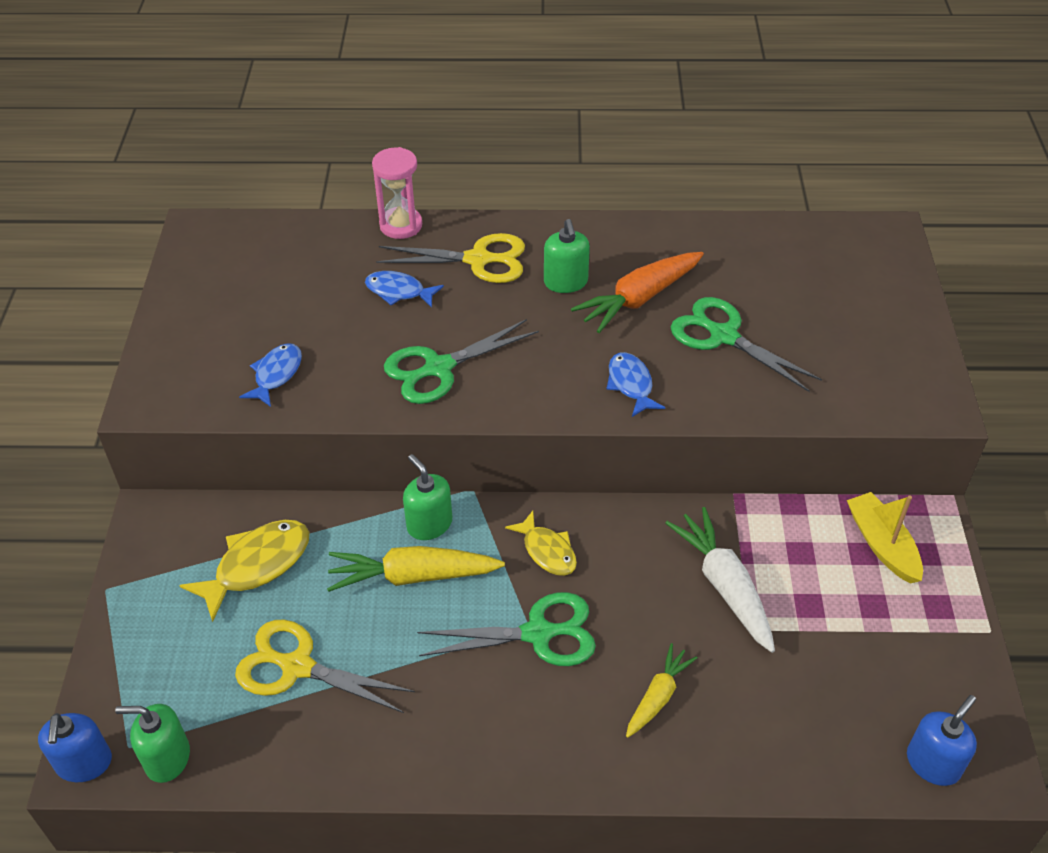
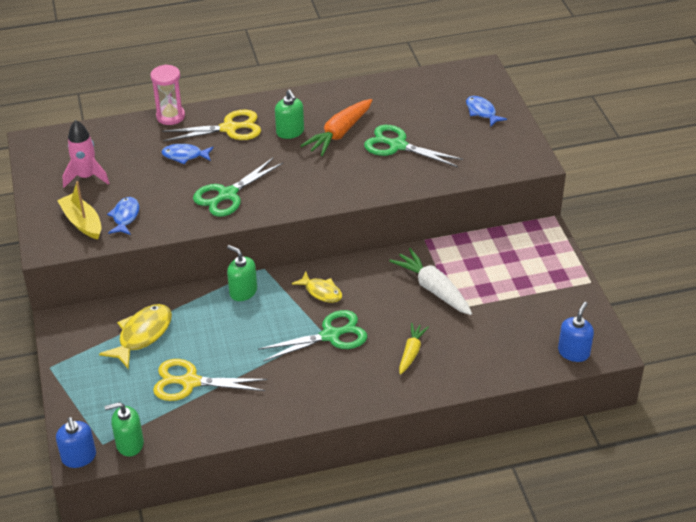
camera: 15 degrees left, 5 degrees down
(247, 299) = (86, 177): none -> pink rocket
(413, 576) = (243, 321): yellow carrot -> none
(631, 384) = (350, 182): blue fish -> blue fish (482, 112)
(882, 545) = (519, 250): yellow boat -> yellow boat (82, 222)

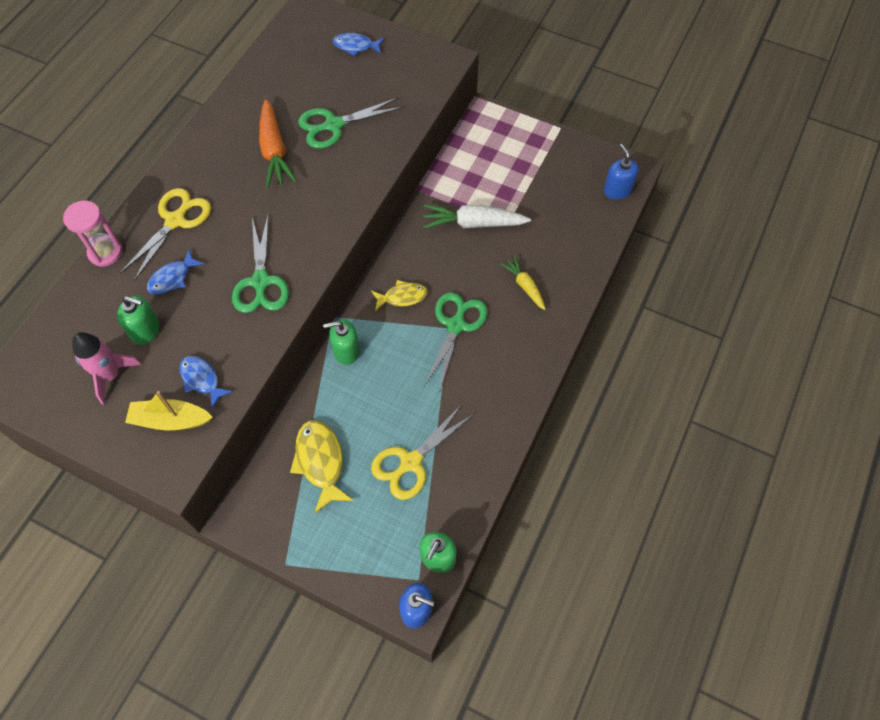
camera: 50 degrees left, 20 degrees up
(290, 132) = (232, 182): green soap dispenser -> green soap dispenser (145, 330)

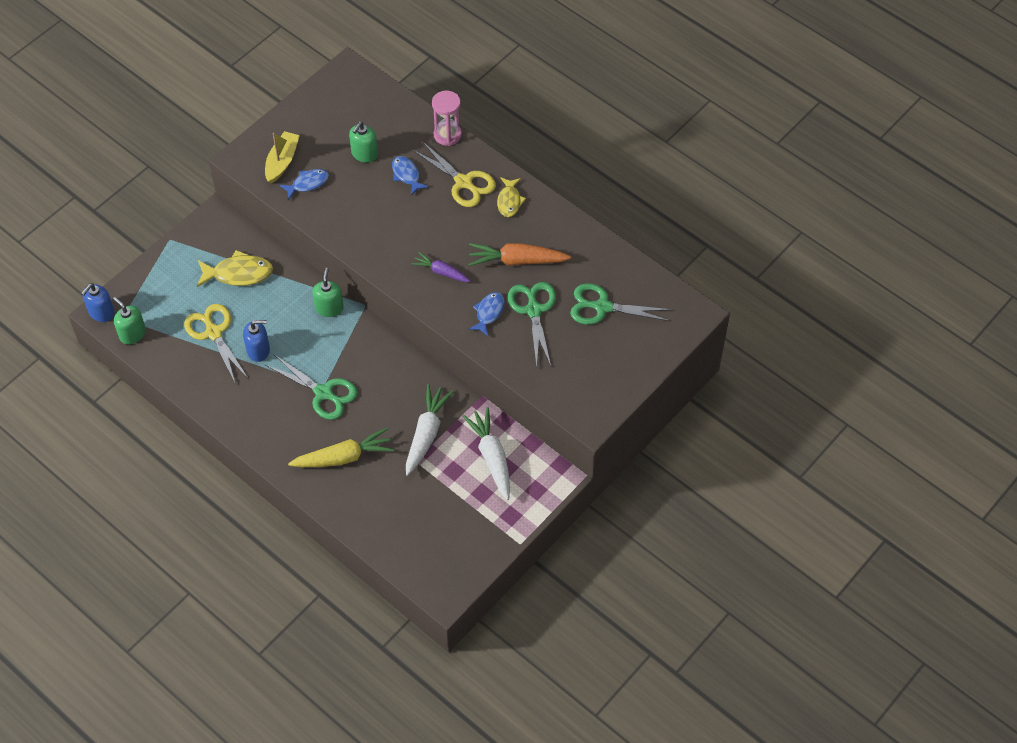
camera: 105 degrees right, 5 degrees down
(110, 375) = (333, 130): pink rocket -> none
(261, 282) = (382, 232): green scissors -> green scissors (602, 307)
(304, 212) = (441, 272): none -> purple carrot
(356, 46) = (631, 346): blue fish -> blue fish (489, 313)
(402, 297) = (367, 359): yellow fish -> yellow fish (509, 201)
(481, 167) = (492, 457): none -> white carrot
(524, 286) = (344, 457): yellow carrot -> yellow carrot, size x1.64
(617, 190) = (424, 571): blue soap dispenser -> blue soap dispenser (258, 350)

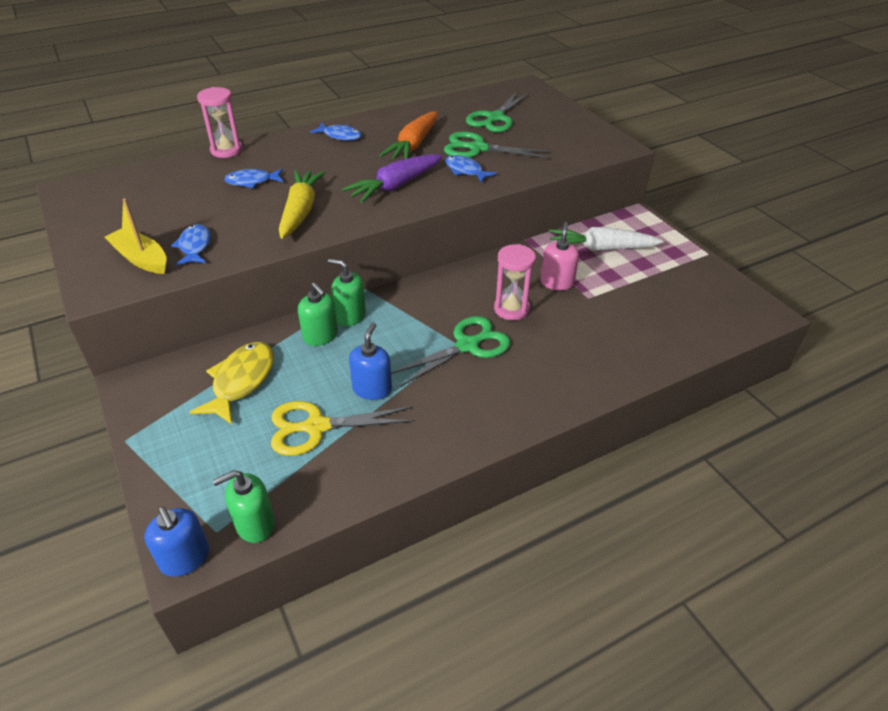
camera: 70 degrees left, 15 degrees down
(344, 457) = (565, 349): yellow carrot -> yellow carrot (300, 211)
(364, 154) = (195, 201): green soap dispenser -> green soap dispenser (320, 336)
(378, 410) = (511, 309): none -> pink hourglass
(426, 434) = (557, 282): white carrot -> pink soap dispenser
(441, 272) = (395, 186): purple carrot -> purple carrot, size x1.64
(464, 182) = (295, 153): yellow scissors -> none
(509, 201) = (340, 136): yellow fish -> blue fish

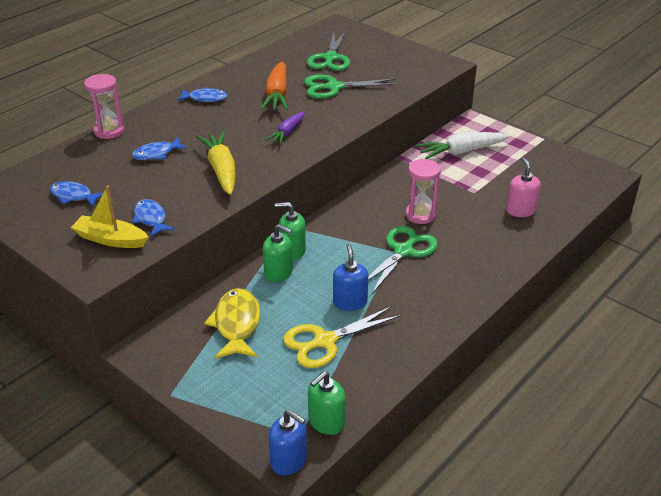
camera: 20 degrees left, 5 degrees down
(395, 186) = (287, 133): purple carrot -> purple carrot, size x0.61
(465, 170) = (337, 108): blue fish -> blue fish (74, 196)
(557, 282) = (443, 186): pink soap dispenser -> pink soap dispenser (520, 210)

